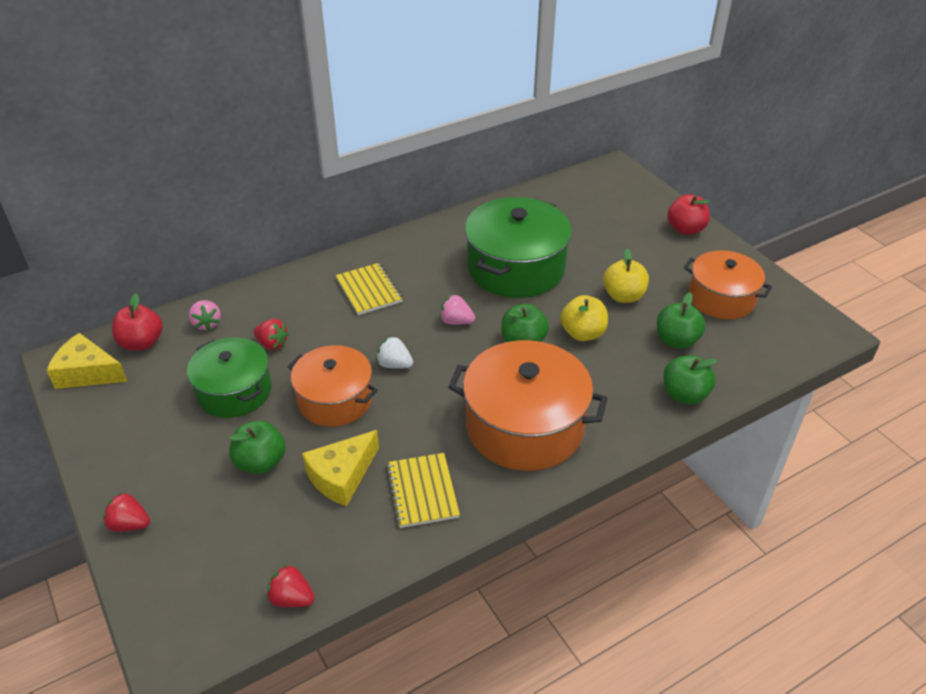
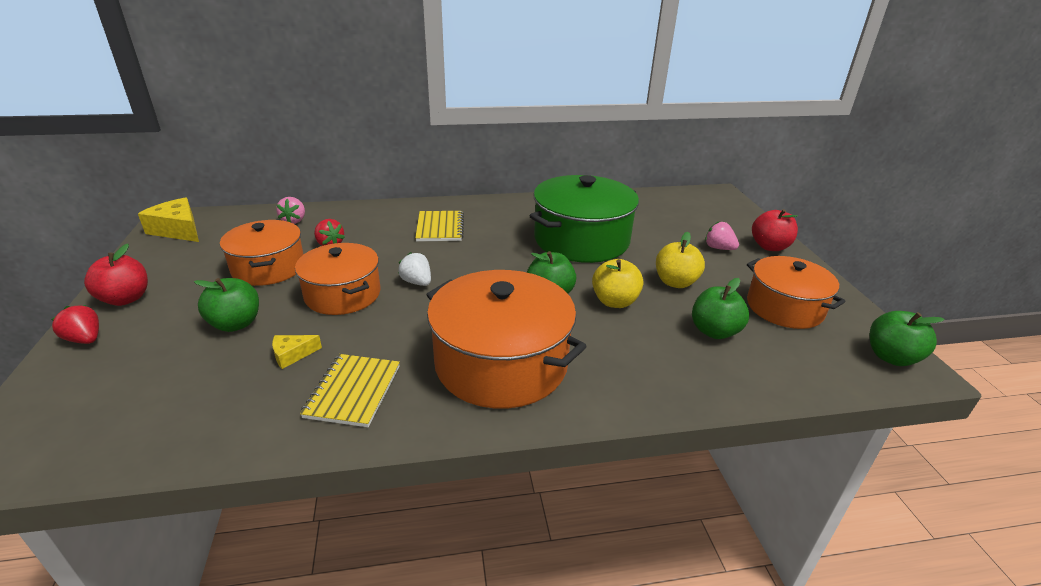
camera: 20 degrees right, 10 degrees down
(142, 343) = (235, 221): red apple -> red apple (126, 299)
(234, 391) = (268, 268): green pot -> orange pot
(292, 598) = (141, 450): red strawberry -> none
(341, 476) = (292, 355): yellow cheese -> yellow cheese, size x0.54
(456, 321) = (497, 265): pink strawberry -> pink strawberry (718, 248)
(684, 395) = (698, 383): green apple -> green apple (891, 357)

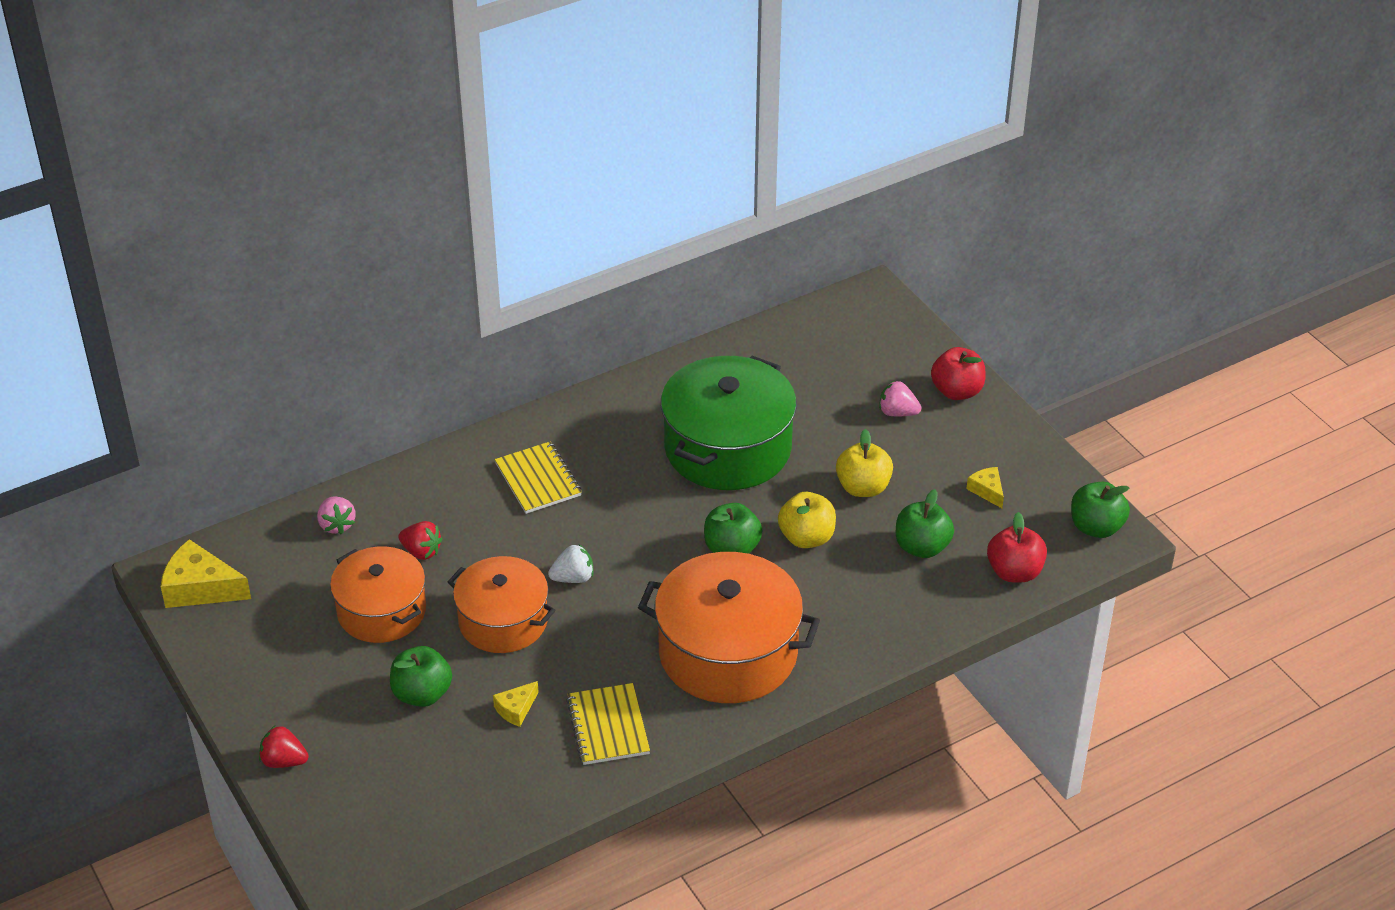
camera: 20 degrees left, 10 degrees up
(126, 299) = (264, 703): red apple -> red apple (1014, 572)
(417, 282) = (573, 578): white strawberry -> white strawberry turned 135 degrees clockwise
(784, 307) = (987, 491): orange pot -> yellow cheese

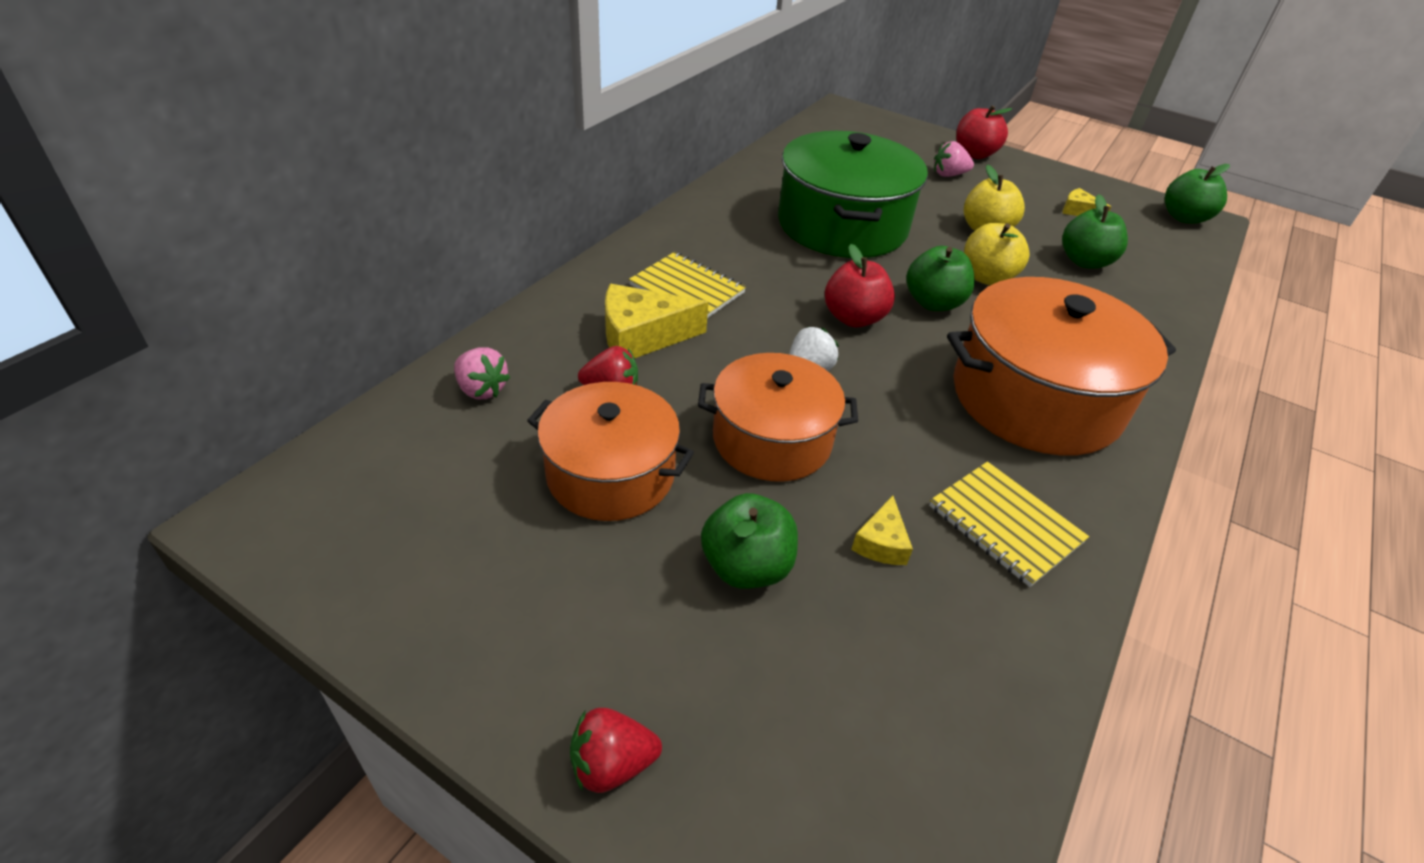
camera: 30 degrees left, 0 degrees up
(201, 588) = (319, 524): yellow cheese -> yellow cheese (642, 336)
(1014, 572) = (1174, 262): red apple -> red apple (853, 318)

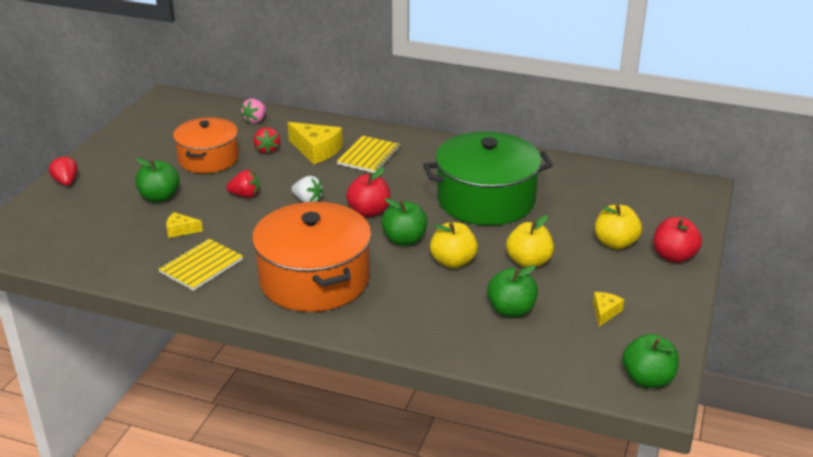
camera: 80 degrees right, 10 degrees down
(642, 336) = (316, 150): yellow cheese -> yellow cheese turned 150 degrees clockwise
(772, 439) = (245, 195): orange pot -> red strawberry
(948, 175) = (615, 243): pink strawberry -> yellow apple

